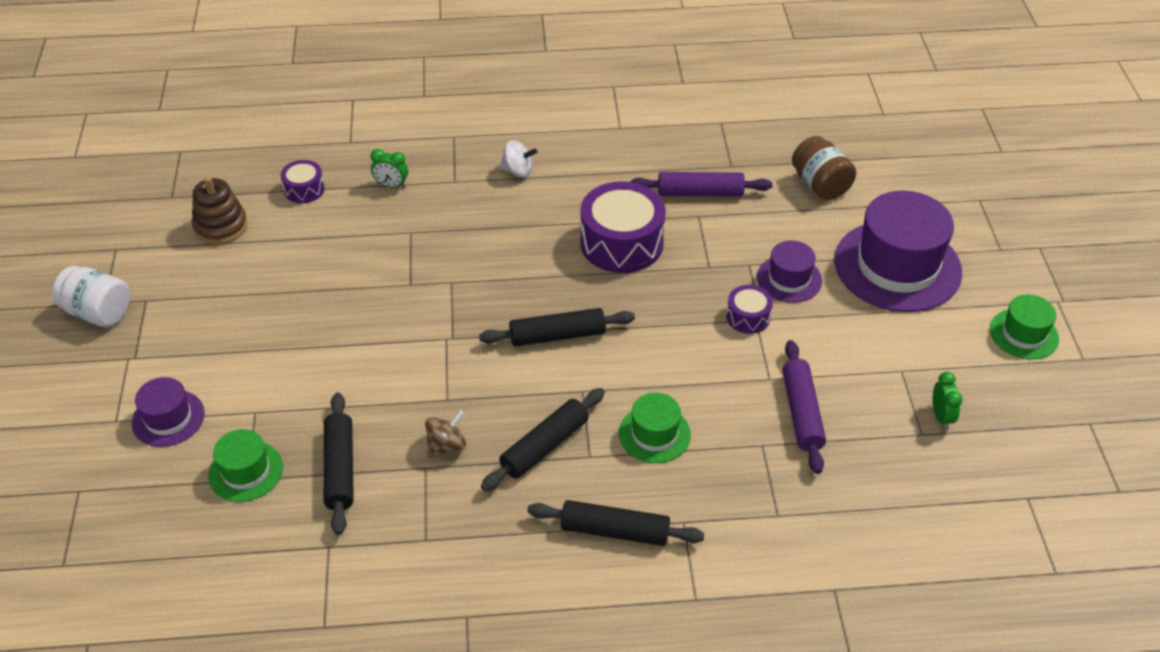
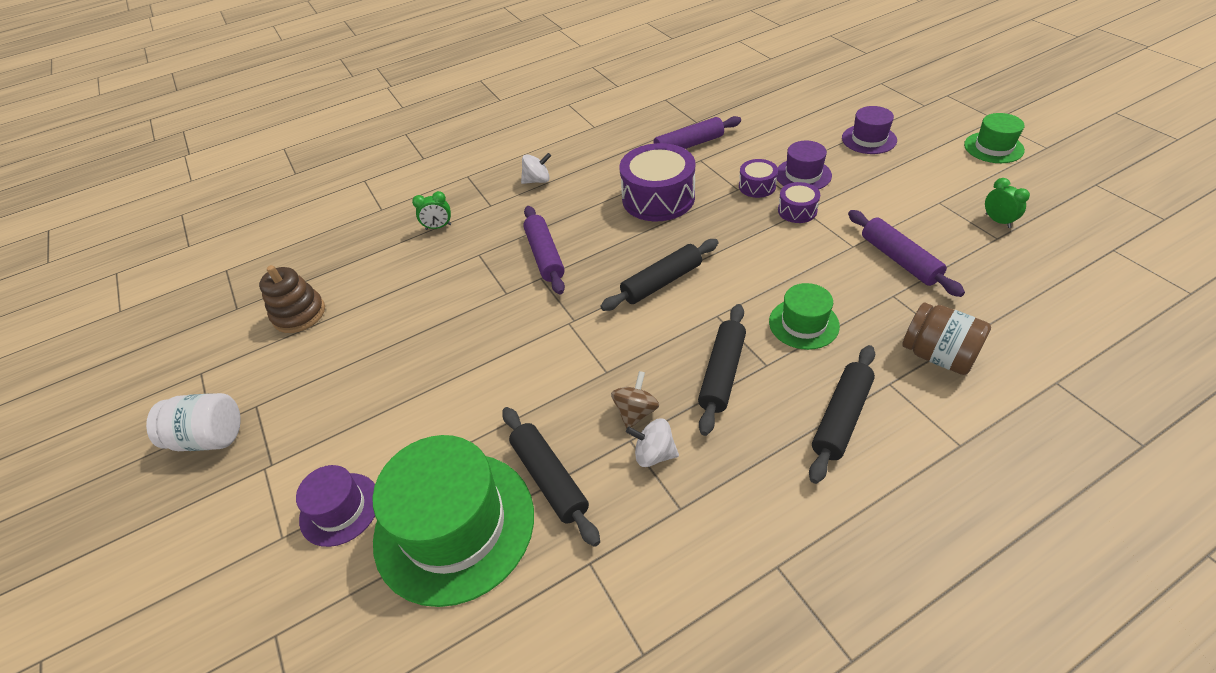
camera: 20 degrees left, 0 degrees up
(246, 471) = (454, 525): green hat -> green hat, size x1.96
(304, 189) = (362, 257): purple drum -> purple drum (757, 186)
(436, 488) = (654, 454): none -> white spinning top
(469, 260) = (545, 256): none -> purple rolling pin
(614, 531) = (841, 418): black rolling pin -> black rolling pin turned 45 degrees counterclockwise
(820, 185) = (768, 111): brown jar -> brown jar (938, 355)
(897, 266) = (869, 139): purple hat -> purple hat, size x0.51

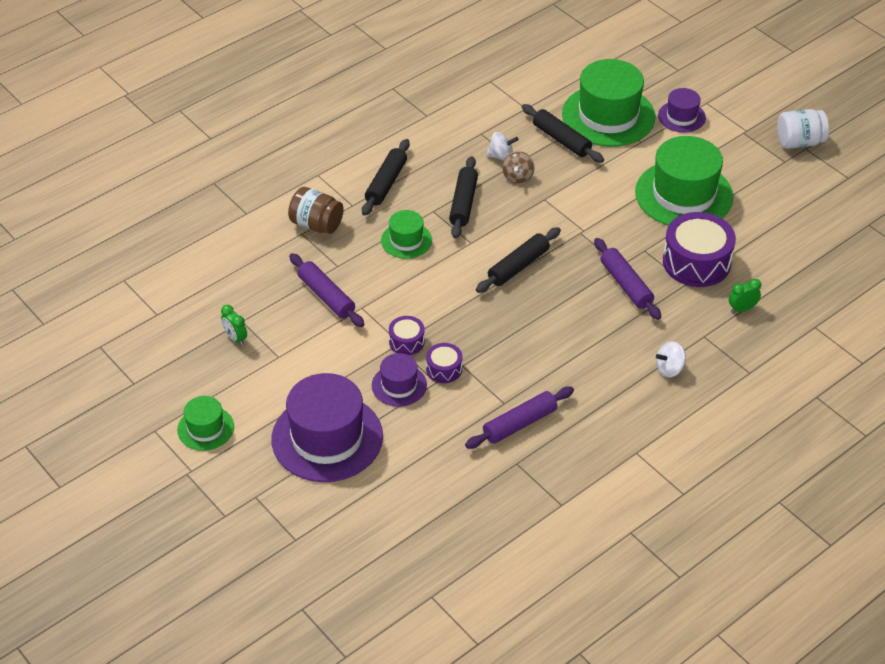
camera: 165 degrees right, 0 degrees up
(299, 314) = (809, 223): brown stacking toy -> none
(419, 364) = (684, 194): none -> green hat
(658, 198) = (538, 351): purple drum -> purple drum (696, 262)
(869, 139) = (327, 438): purple hat -> purple hat, size x1.96

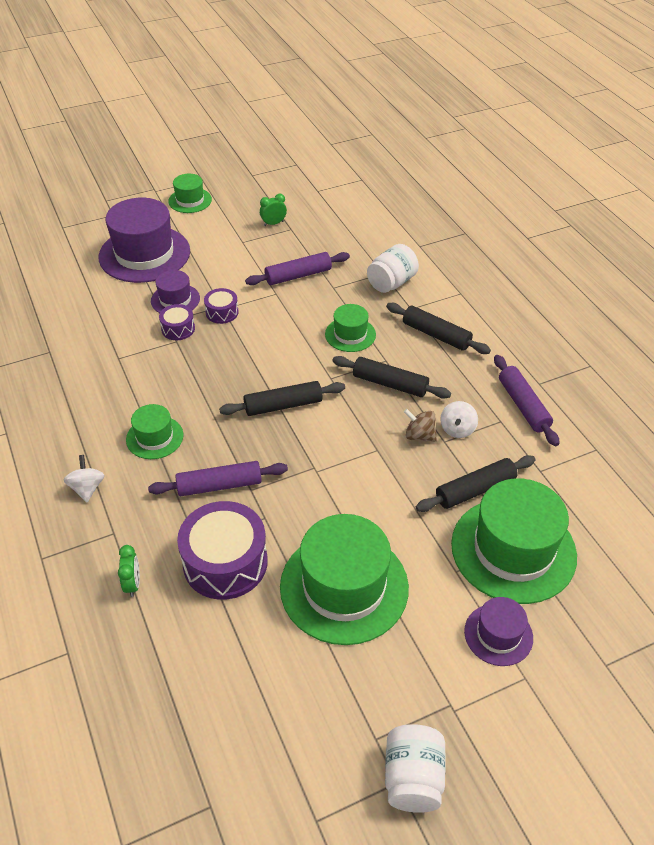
camera: 105 degrees right, 0 degrees up
(316, 224) = (391, 283): brown jar -> white jar
(518, 266) = (283, 405): black rolling pin -> black rolling pin turned 75 degrees counterclockwise
(519, 424) = (89, 362): purple rolling pin -> purple rolling pin (523, 405)
(593, 342) = (154, 437): none -> green hat

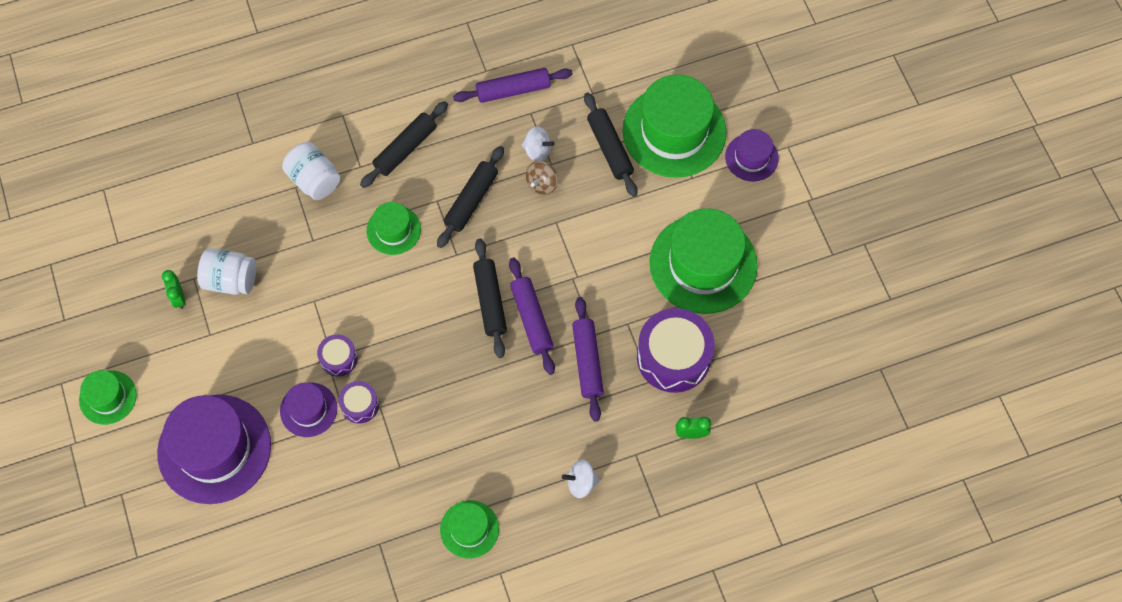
camera: 85 degrees left, 20 degrees up
(154, 437) = (521, 423): green hat -> green hat (469, 529)
(298, 275) = (286, 275): purple rolling pin -> purple rolling pin (531, 319)
(413, 778) = (861, 233): white jar -> white jar (231, 280)

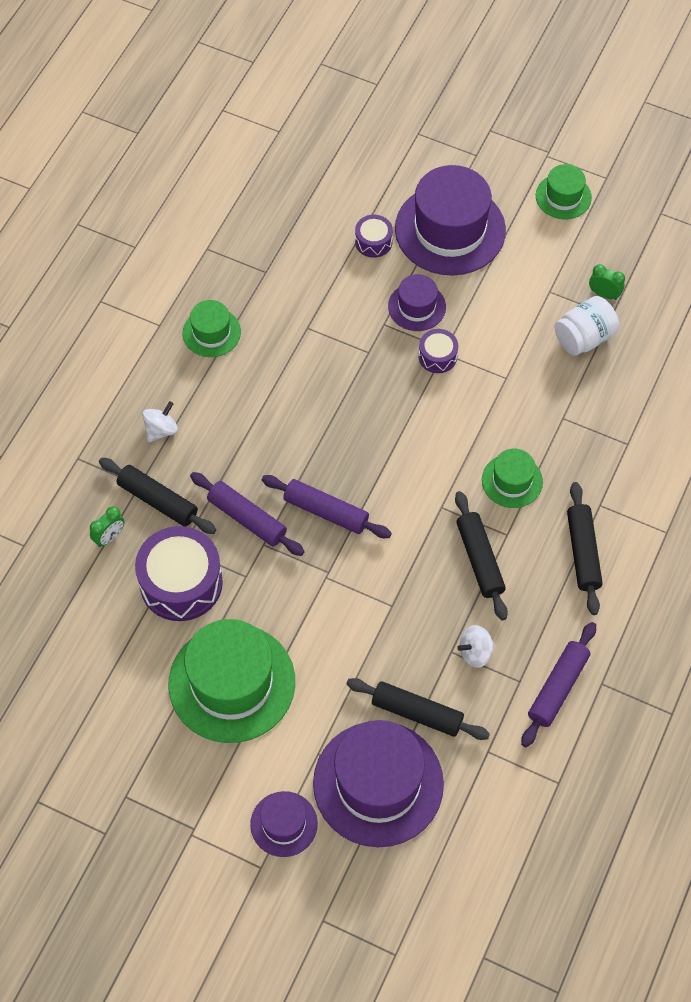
camera: 135 degrees right, 5 degrees down
(314, 180) = (620, 462): white jar -> none
(360, 405) = (384, 341): purple drum -> purple drum (373, 242)
(490, 301) = (373, 496): black rolling pin -> black rolling pin (158, 501)
(542, 184) = (439, 627): brown spinning top -> none
(674, 131) = (378, 783): green hat -> purple hat

